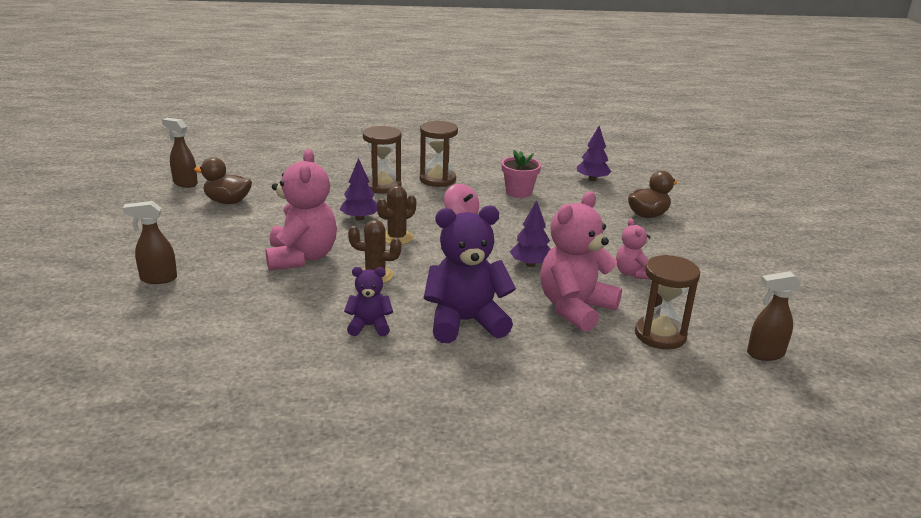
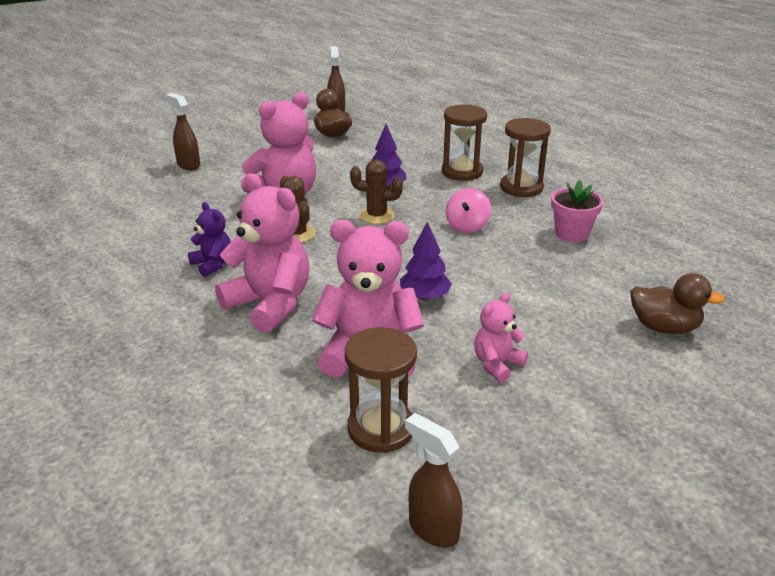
camera: 55 degrees right, 5 degrees up
(465, 322) = (270, 304): purple teddy bear -> pink teddy bear
(592, 179) = (688, 261): purple tree -> none

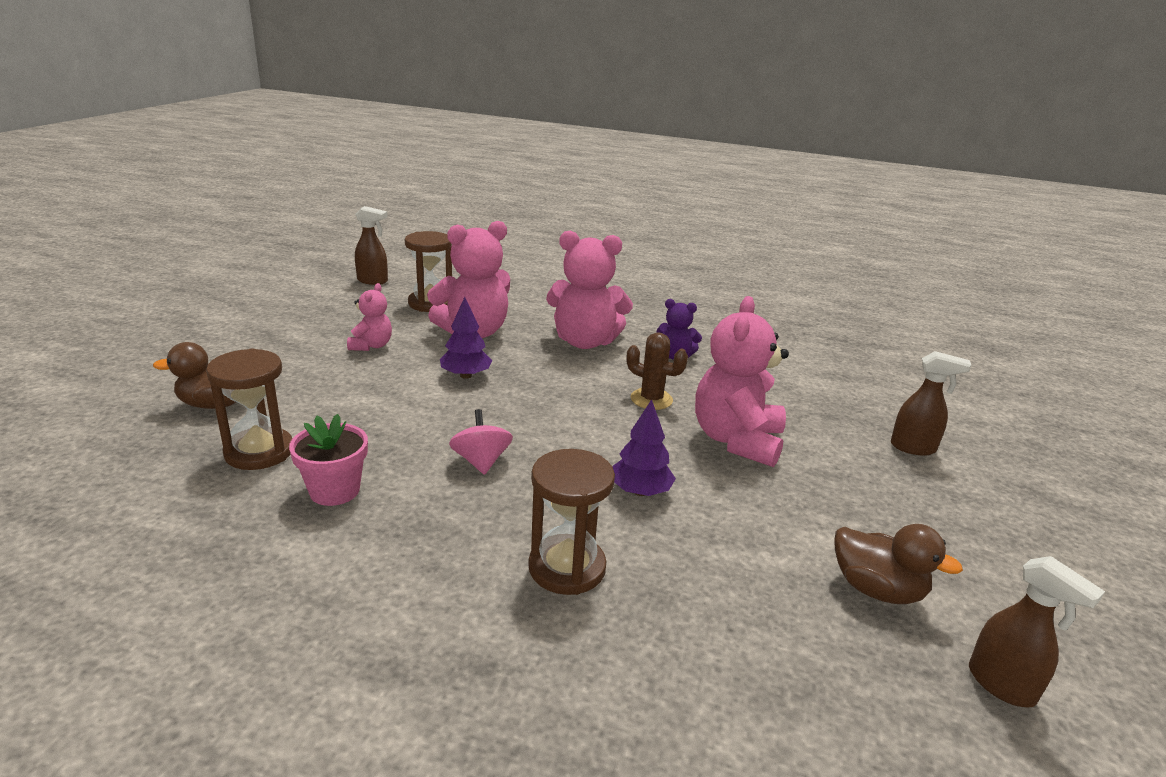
camera: 145 degrees right, 5 degrees down
(376, 216) = (600, 444): brown cactus -> none
(521, 188) = (445, 562): brown hourglass -> brown hourglass (259, 452)

